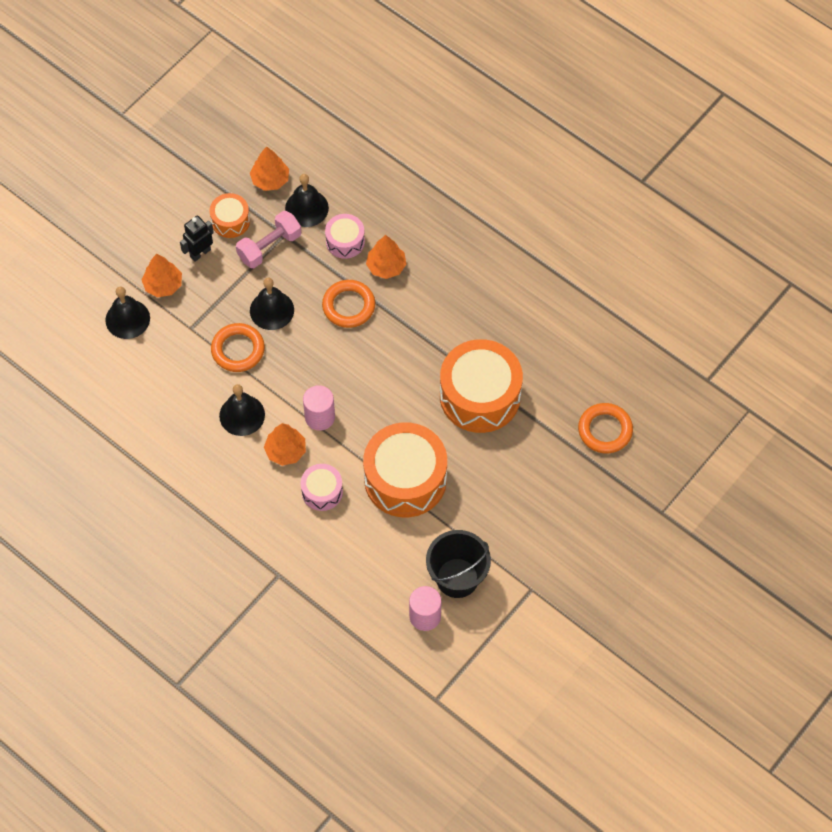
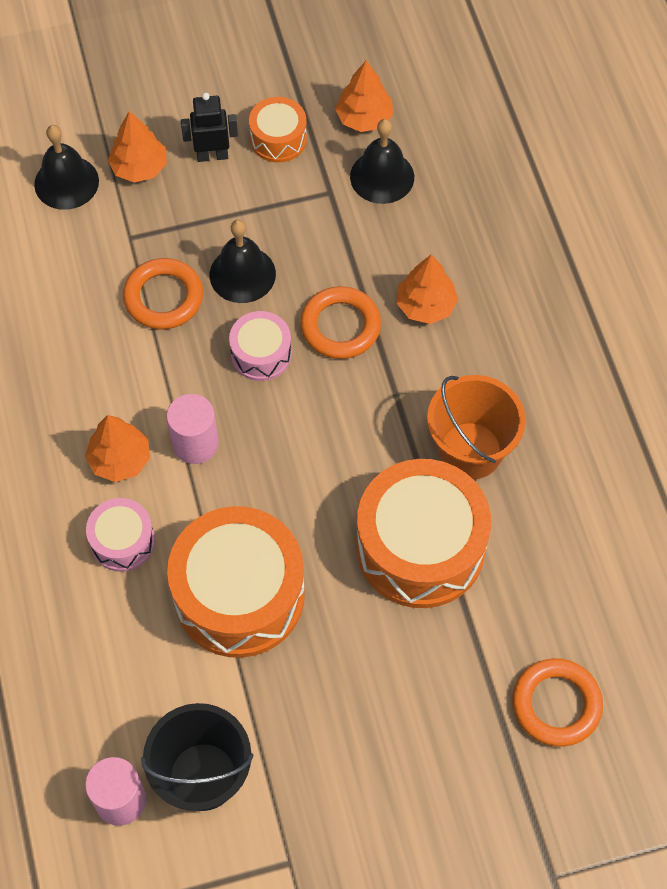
camera: 35 degrees right, 0 degrees up
(242, 415) = (104, 380): black bell -> none
(269, 247) = (300, 196): pink dumbbell -> none
(345, 241) = (398, 244): pink drum -> pink drum (261, 354)
(468, 330) = (470, 450): none -> orange bucket

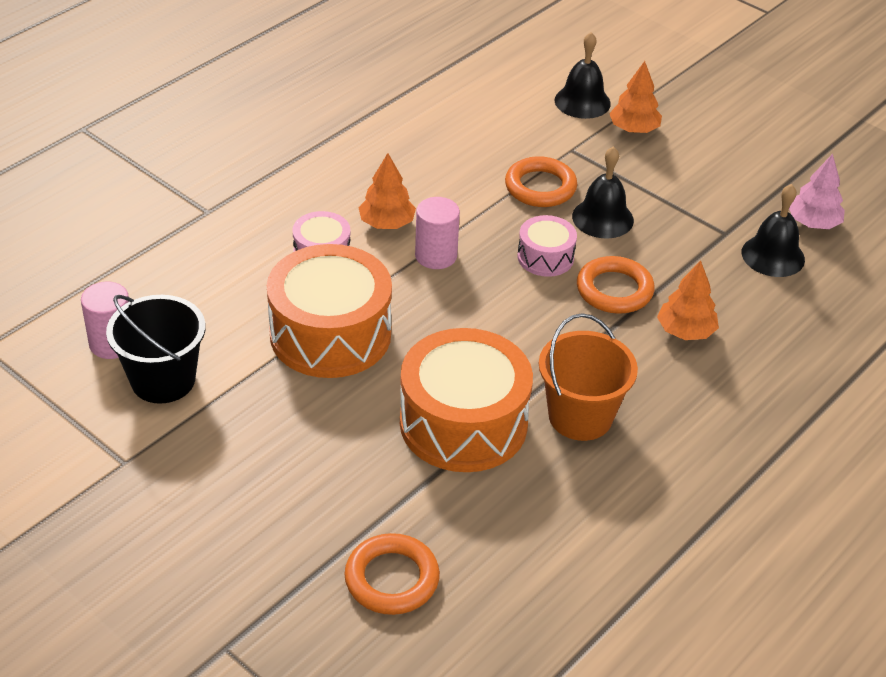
camera: 55 degrees right, 20 degrees down
(212, 155) = (685, 159): black robot -> none
(278, 139) = (739, 186): orange drum -> none
(364, 118) = (813, 223): orange tree -> pink tree

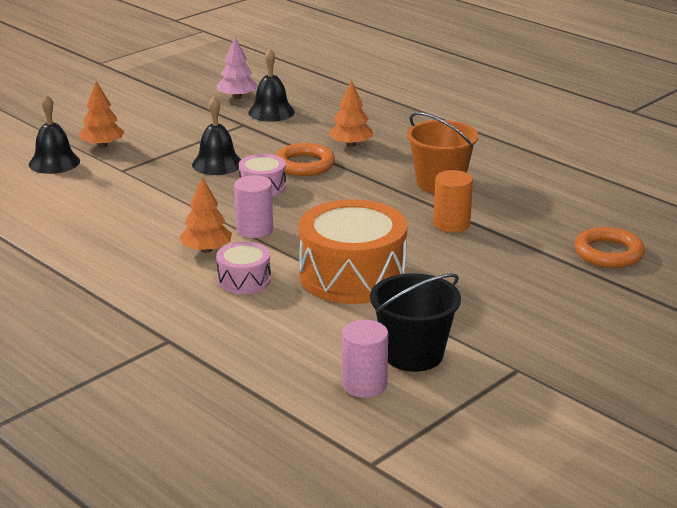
camera: 85 degrees left, 15 degrees down
(463, 423) = (451, 224): orange drum -> orange cylinder
(540, 187) = (171, 184): orange ring -> none

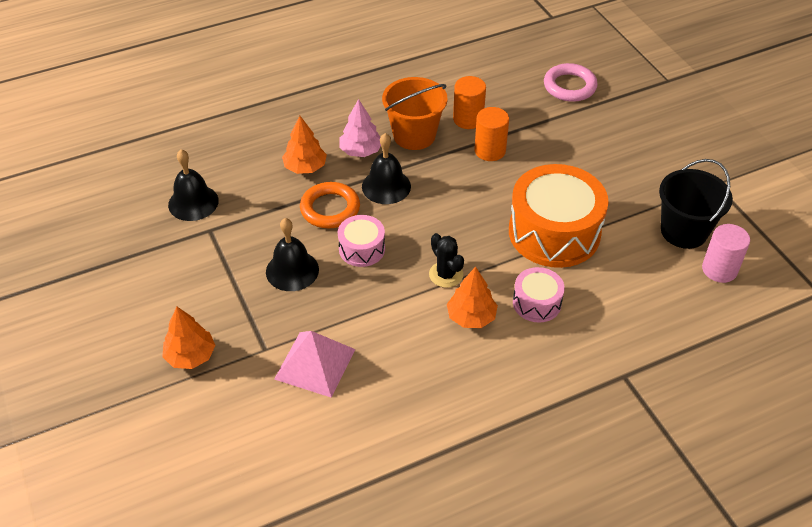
camera: 70 degrees left, 20 degrees up
(54, 162) = (210, 407): black bell -> black bell (386, 186)
(115, 192) = (315, 364): none -> pink pyramid
(237, 97) = (136, 219): pink tree -> pink tree (361, 151)
(254, 229) = (446, 274): pink cylinder -> black cactus
(491, 205) = (468, 119): none -> orange cylinder
(608, 253) = (569, 86): orange ring -> pink ring

